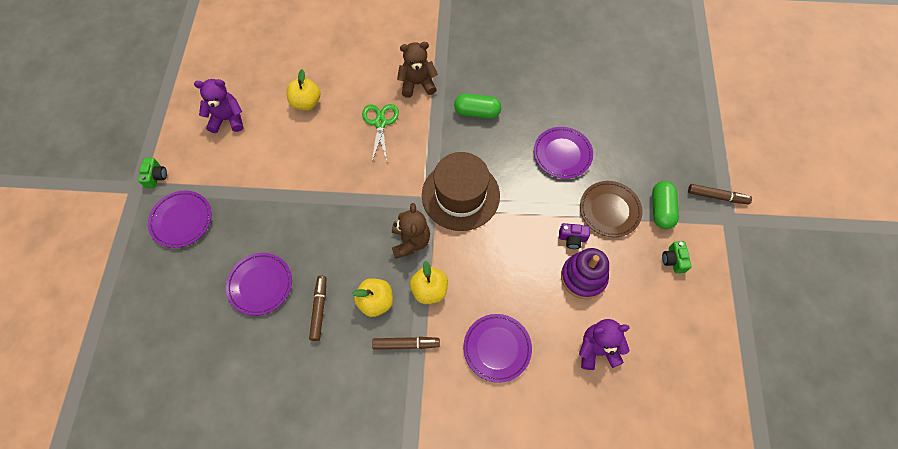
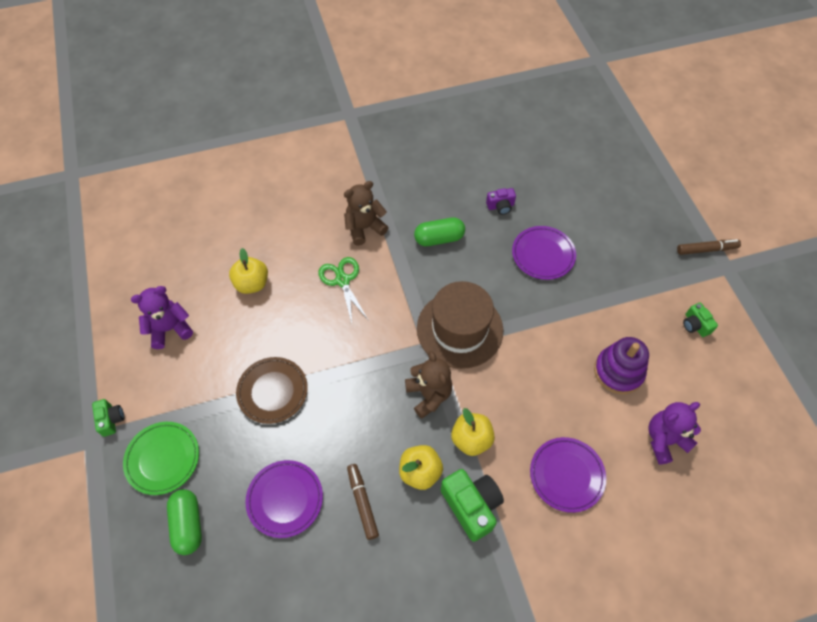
camera: 20 degrees left, 5 degrees down
(181, 220) = (163, 459): purple plate -> green plate
(406, 344) = (471, 506): brown marker -> green camera
(572, 238) = (590, 336): purple camera -> purple camera (500, 206)
(609, 210) = (613, 296): brown plate -> brown plate (272, 391)
(661, 209) = (661, 279): green capsule -> green capsule (188, 524)

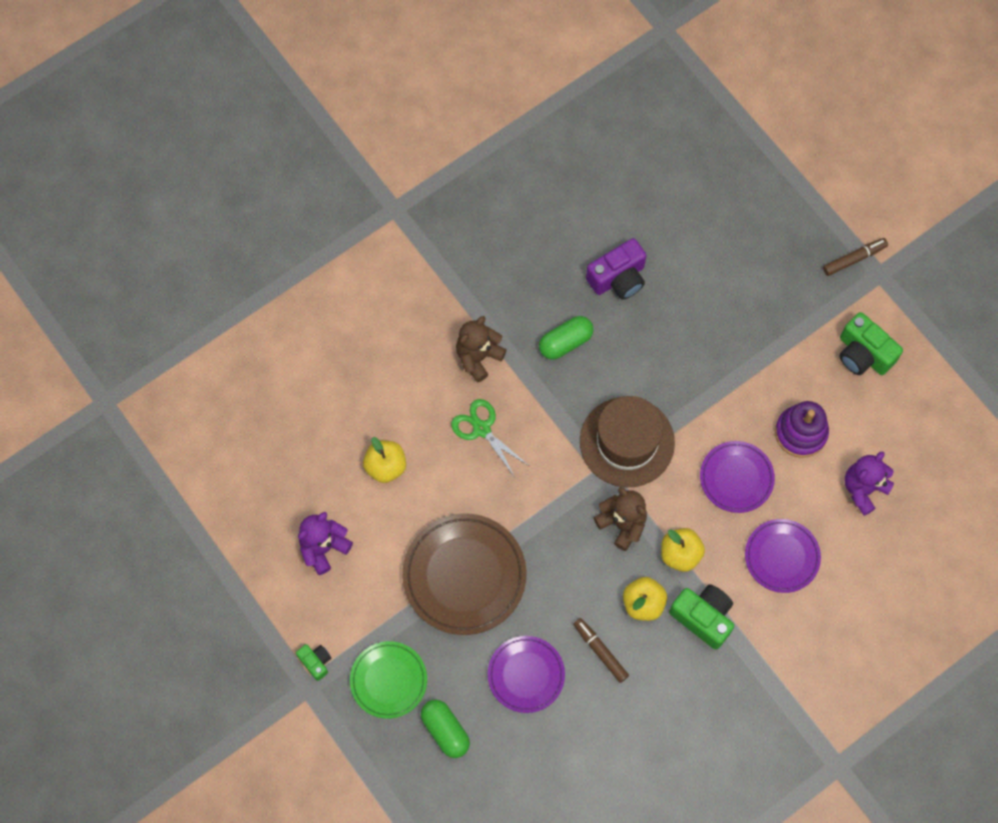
camera: 20 degrees left, 10 degrees up
(272, 391) = (464, 575): brown plate -> brown plate, size x1.63
(500, 206) = (618, 278): purple camera -> purple camera, size x1.81
(543, 255) = (684, 324): purple plate -> purple plate (736, 478)
(695, 325) = (863, 354): green camera -> green camera, size x1.81

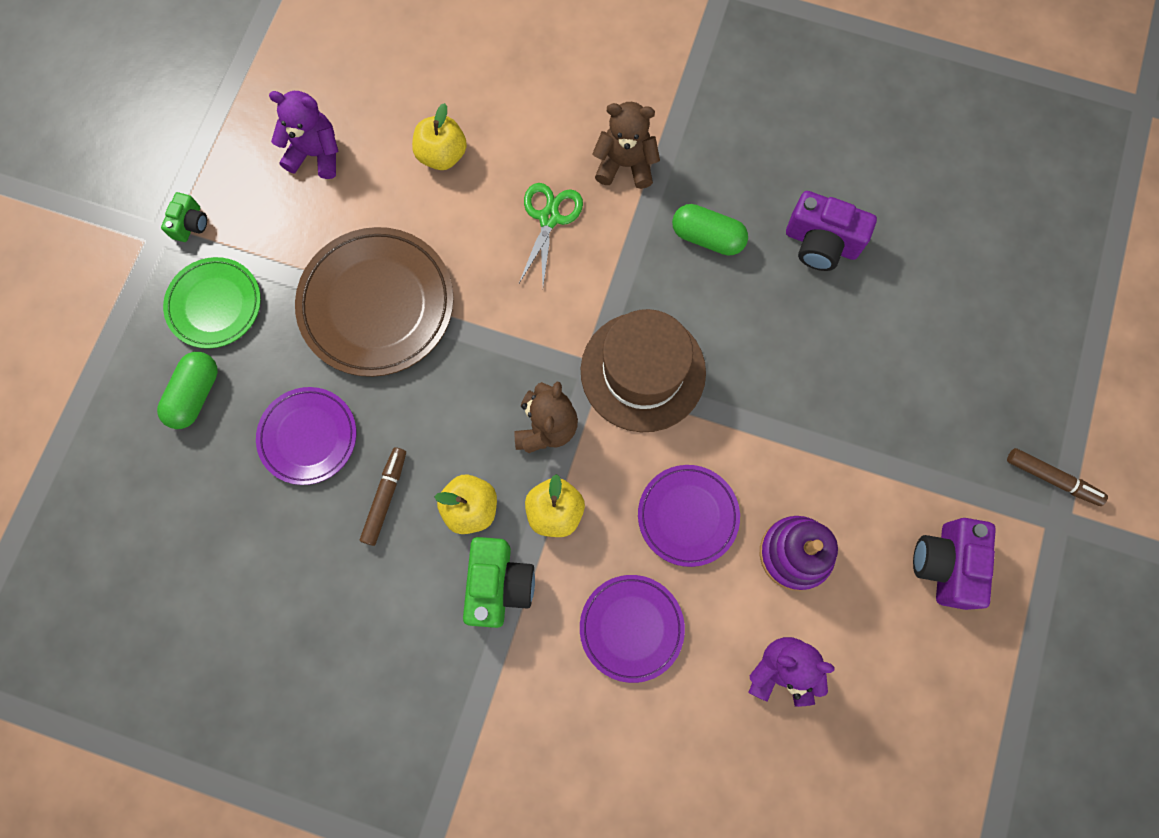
camera: 55 degrees right, 5 degrees up
(863, 354) = (945, 564): green camera -> purple camera

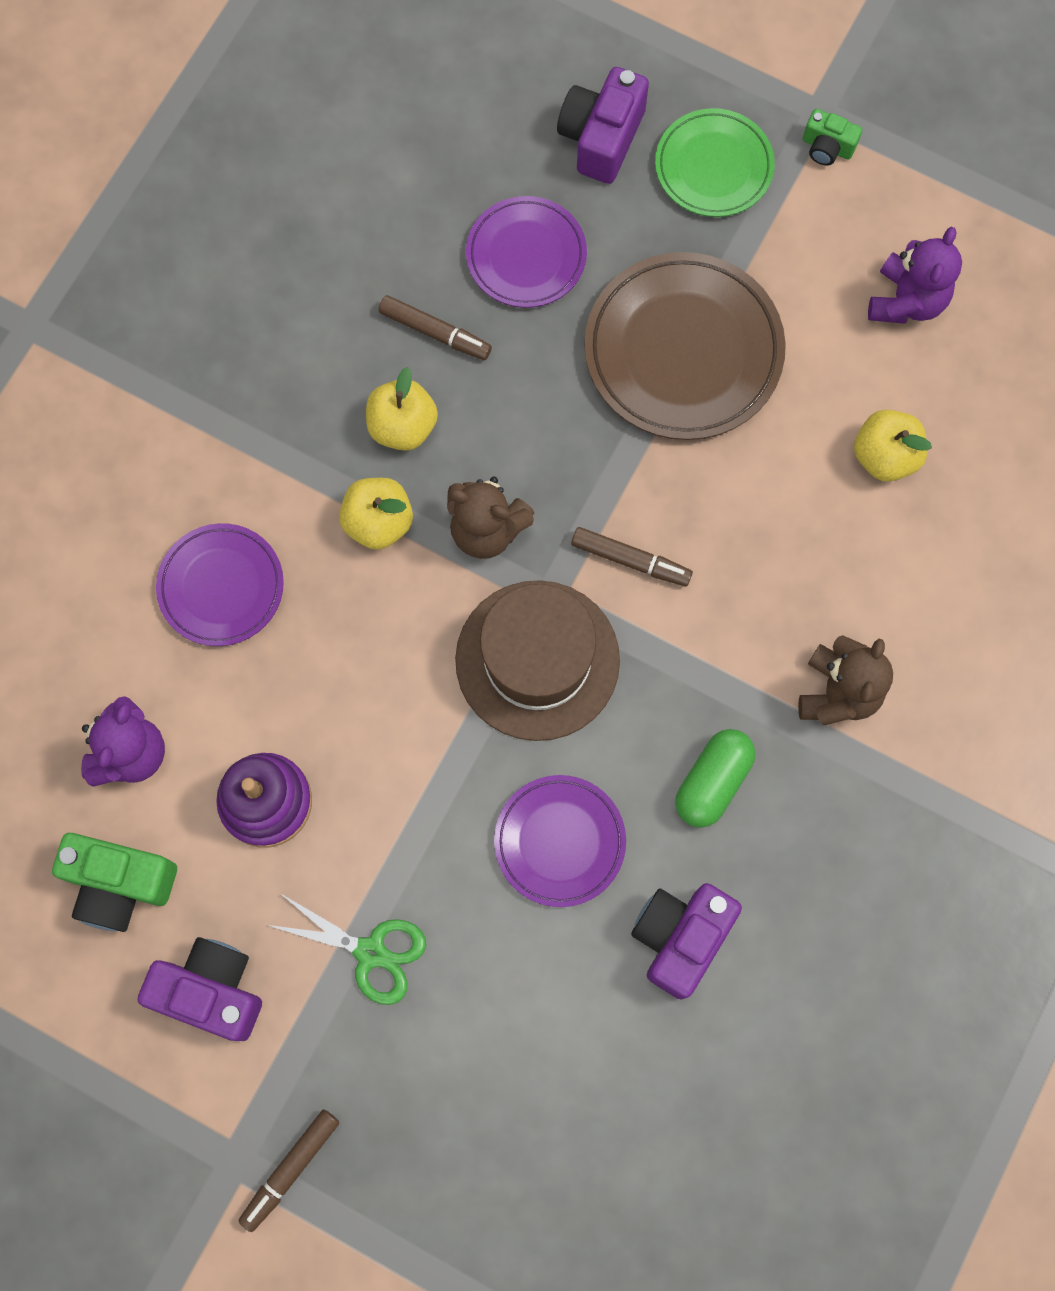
camera: 100 degrees right, 0 degrees up
(195, 395) = (601, 138): green capsule -> purple camera
(498, 585) = (305, 444): green camera -> green camera (120, 884)
(549, 218) = (772, 578): green scissors -> green scissors (371, 952)
(552, 317) = (630, 560): none -> brown marker
(688, 516) = (340, 679): purple plate -> purple plate (559, 841)

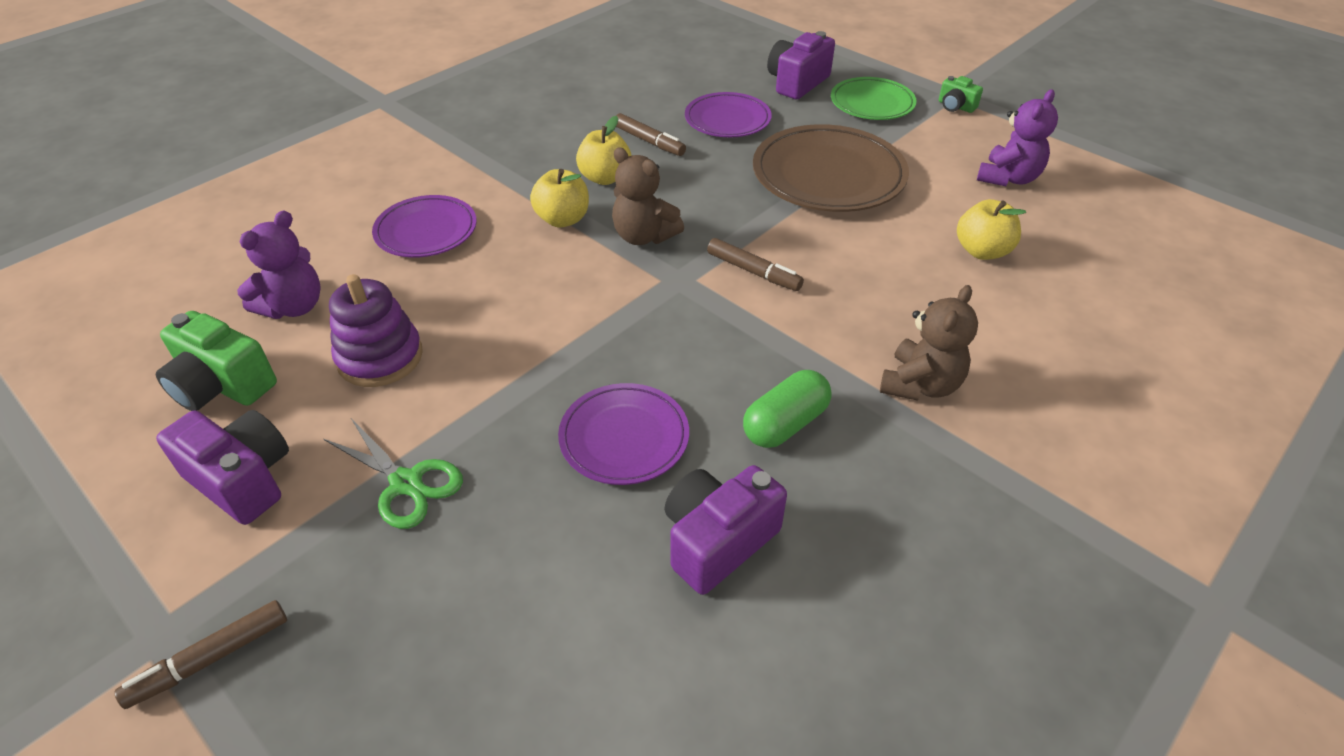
camera: 15 degrees right, 30 degrees down
(537, 660) = (653, 314): brown hat -> none

